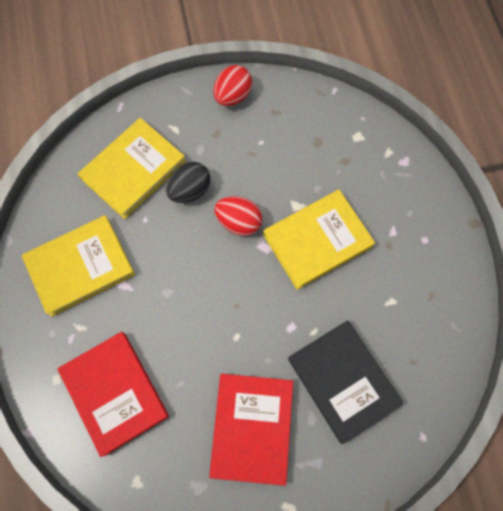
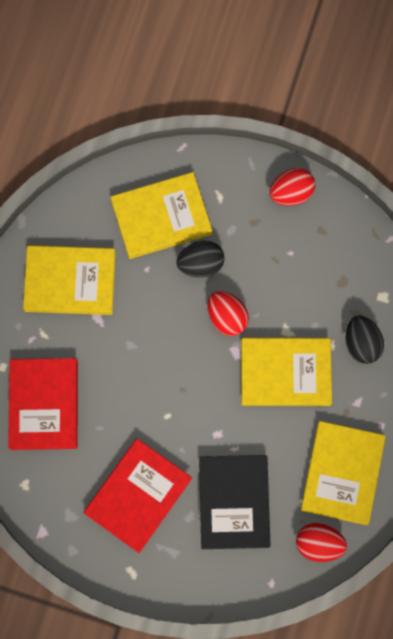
camera: 30 degrees right, 5 degrees up
(365, 182) = (361, 343): none -> black egg
(420, 299) = (342, 473): none -> yellow book
(440, 373) = (318, 543): none -> red egg

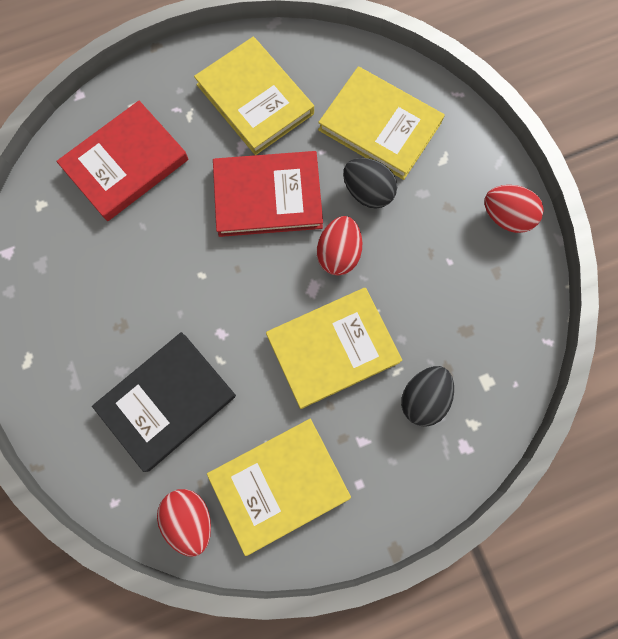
camera: 50 degrees right, 0 degrees up
(138, 495) = (105, 308): red book -> red book (268, 196)
(285, 372) = (332, 348): yellow book -> yellow book turned 75 degrees counterclockwise

